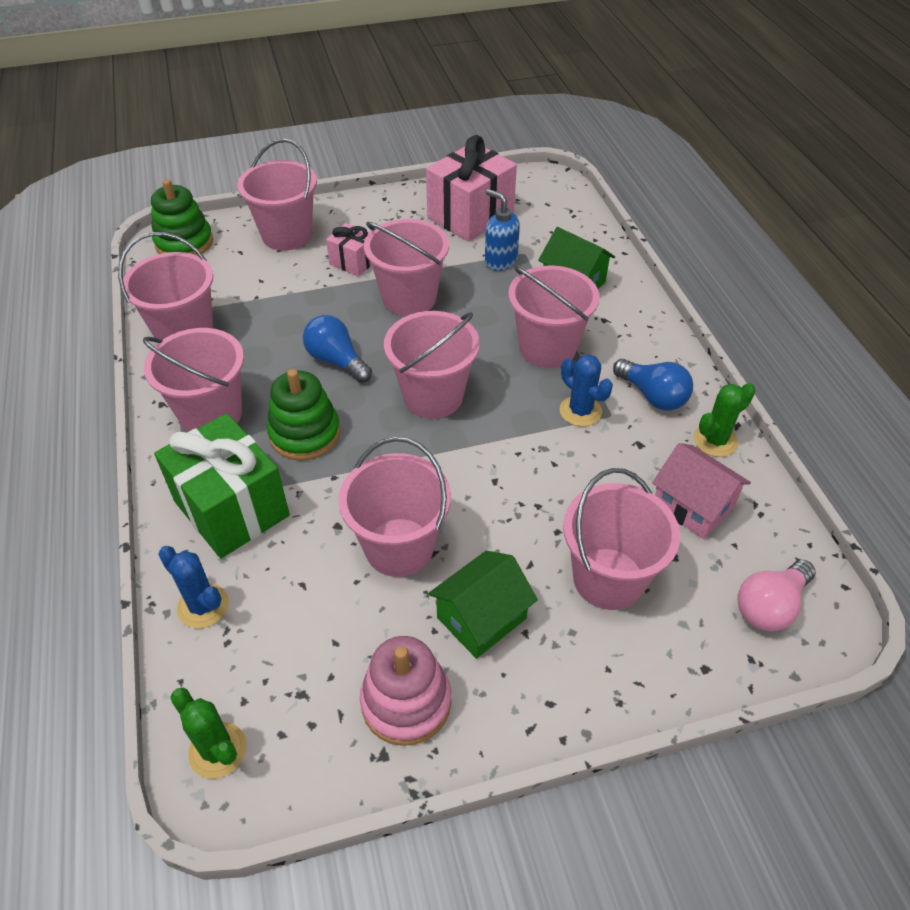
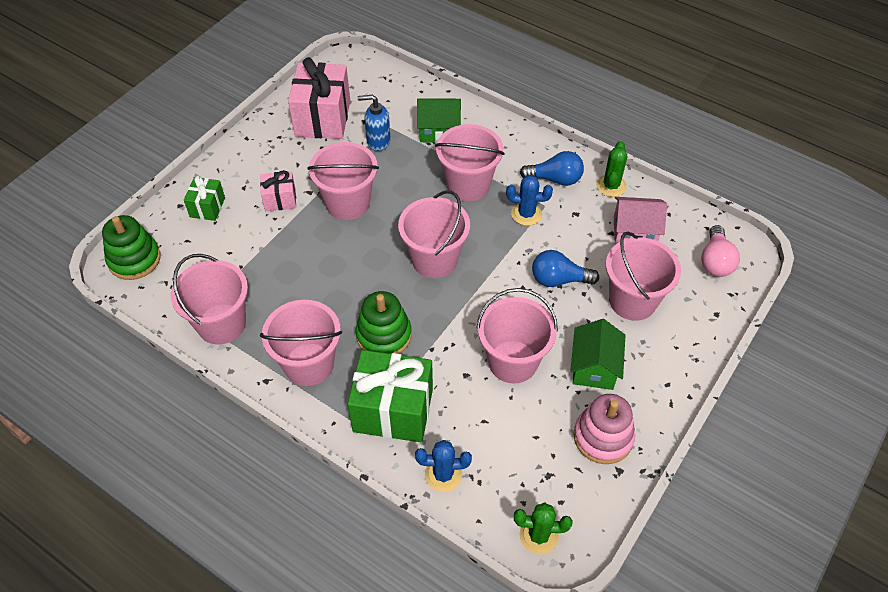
camera: 40 degrees left, 5 degrees up
(287, 235) = (207, 207): pink bucket -> green gift
(336, 361) = (349, 275): blue light bulb -> blue light bulb (559, 279)

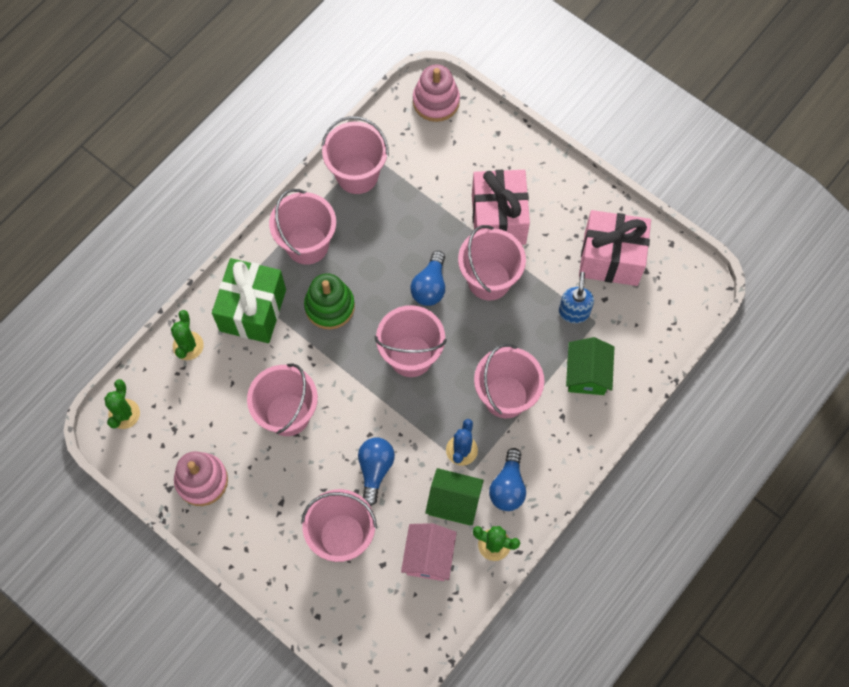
camera: 95 degrees right, 15 degrees up
(134, 259) = (436, 101): green stacking toy -> pink stacking toy
(207, 207) = (493, 156): green gift -> none
(280, 200) = (498, 219): pink gift -> pink gift, size x1.93
(356, 249) = (430, 286): none -> blue light bulb
(443, 474) = (188, 346): blue cactus -> green cactus
(594, 367) = (272, 486): green house -> green house (454, 502)
(715, 261) = (382, 633): pink light bulb -> none

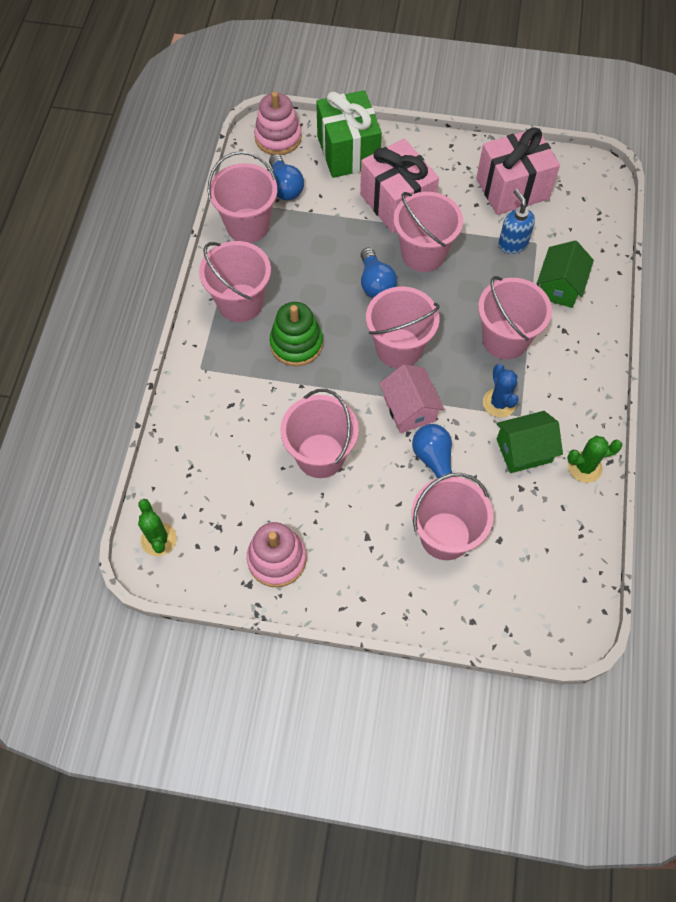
camera: 30 degrees left, 5 degrees down
(188, 346) = (183, 445): green cactus -> none
(253, 310) = (226, 382): green gift -> green gift (348, 152)
(428, 556) = (535, 509): pink house -> pink house (409, 409)
(508, 487) = (561, 412): blue light bulb -> blue light bulb (285, 187)
(587, 374) = (559, 286): green house -> green house turned 45 degrees clockwise

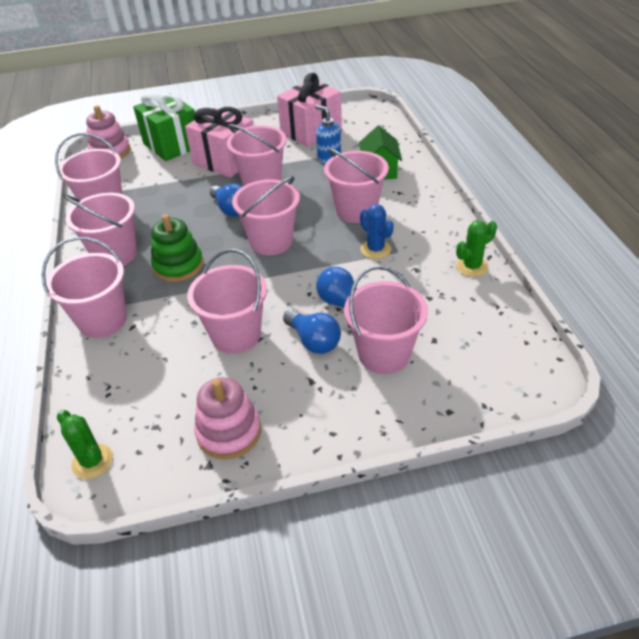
camera: 20 degrees left, 20 degrees down
(206, 386) = (102, 320): none -> pink bucket
(285, 187) = (127, 176): blue light bulb -> blue light bulb (313, 341)
(409, 409) = (301, 277): pink house -> none
(524, 450) = (415, 272): green house -> none

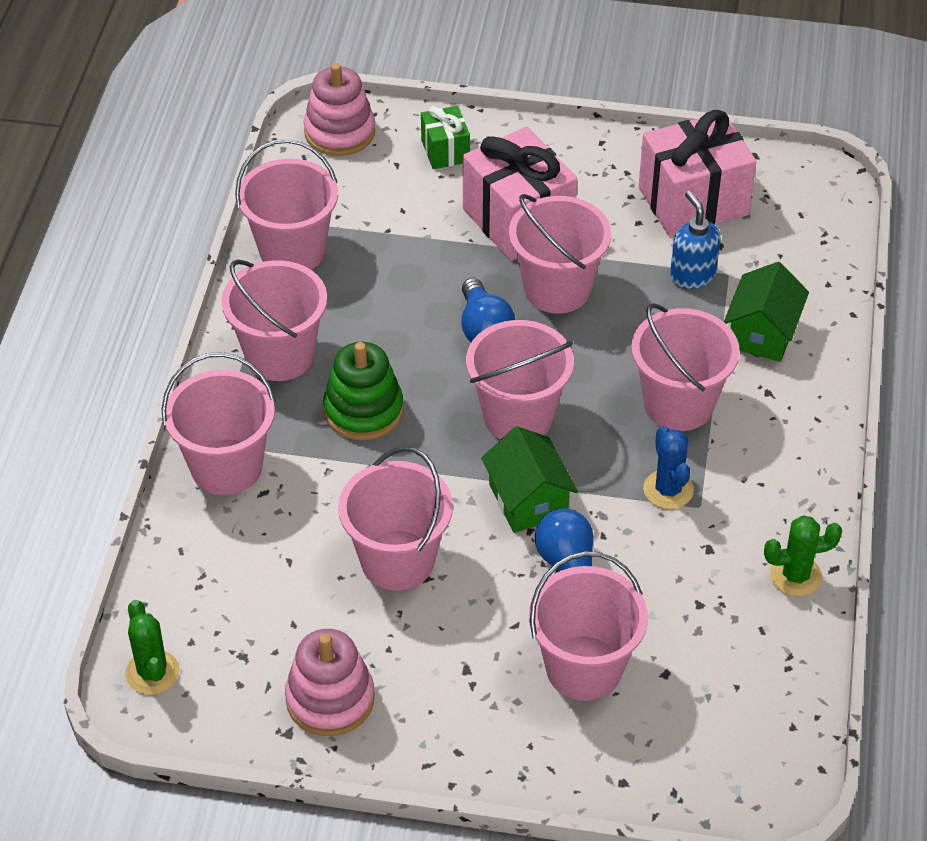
camera: 20 degrees right, 5 degrees up
(172, 145) = (445, 151): green gift -> green gift, size x0.52
(299, 279) = (528, 500): none -> green house
(313, 341) = (498, 611): blue light bulb -> none

